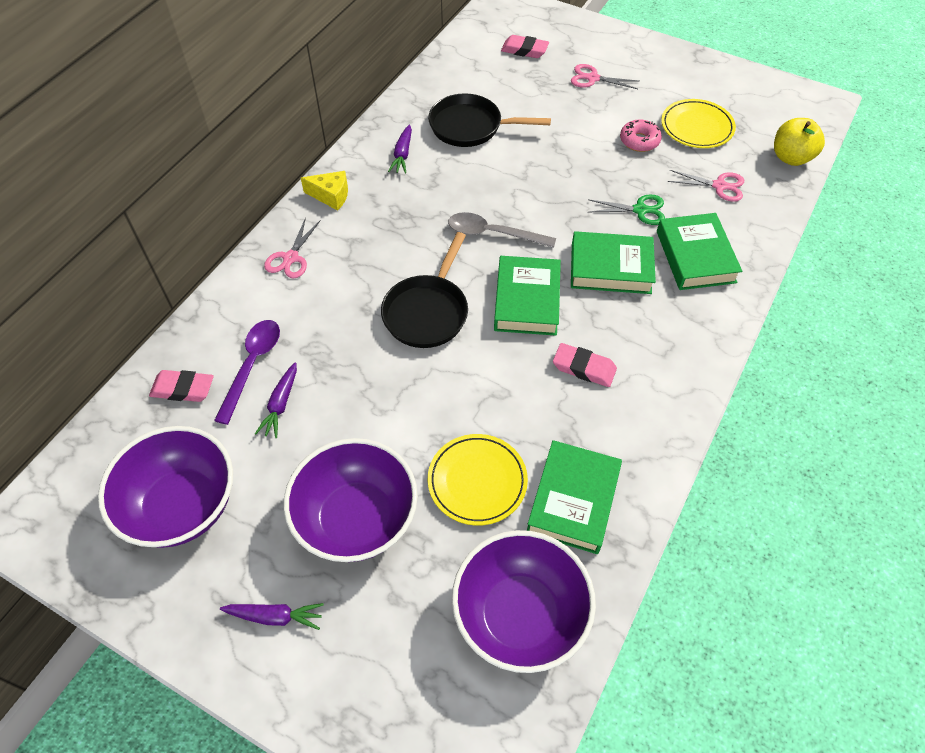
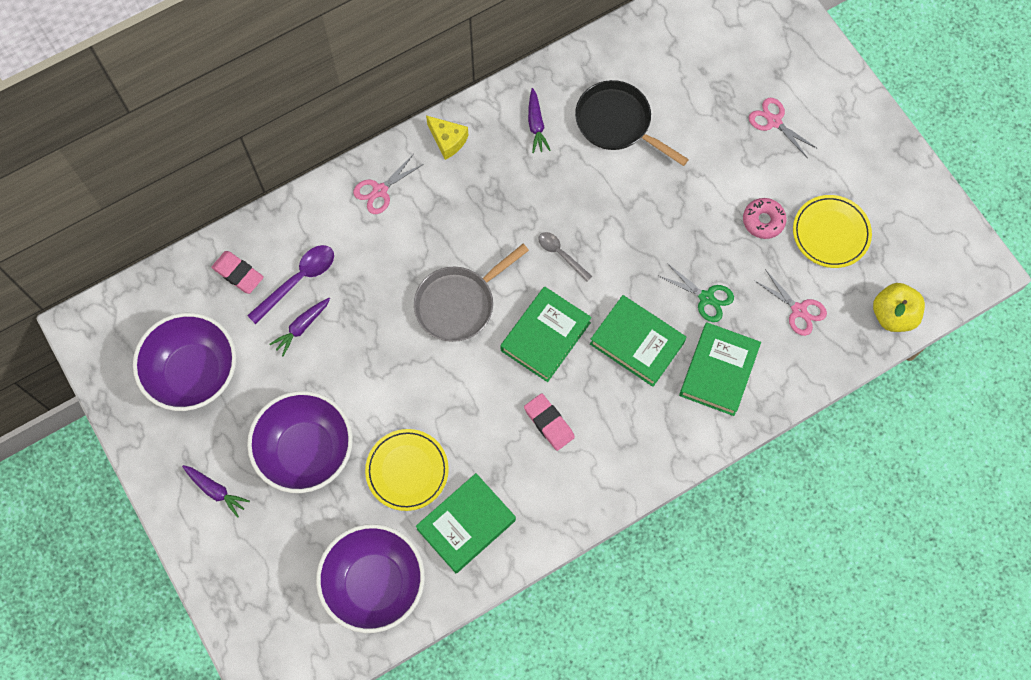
camera: 30 degrees right, 15 degrees up
(402, 154) = (536, 125): purple carrot -> purple carrot turned 45 degrees counterclockwise
(427, 312) = (459, 304): black pan -> grey pan
(493, 233) = (561, 254): grey spoon -> grey spoon, size x0.64
(524, 50) = (732, 50): pink eraser -> none

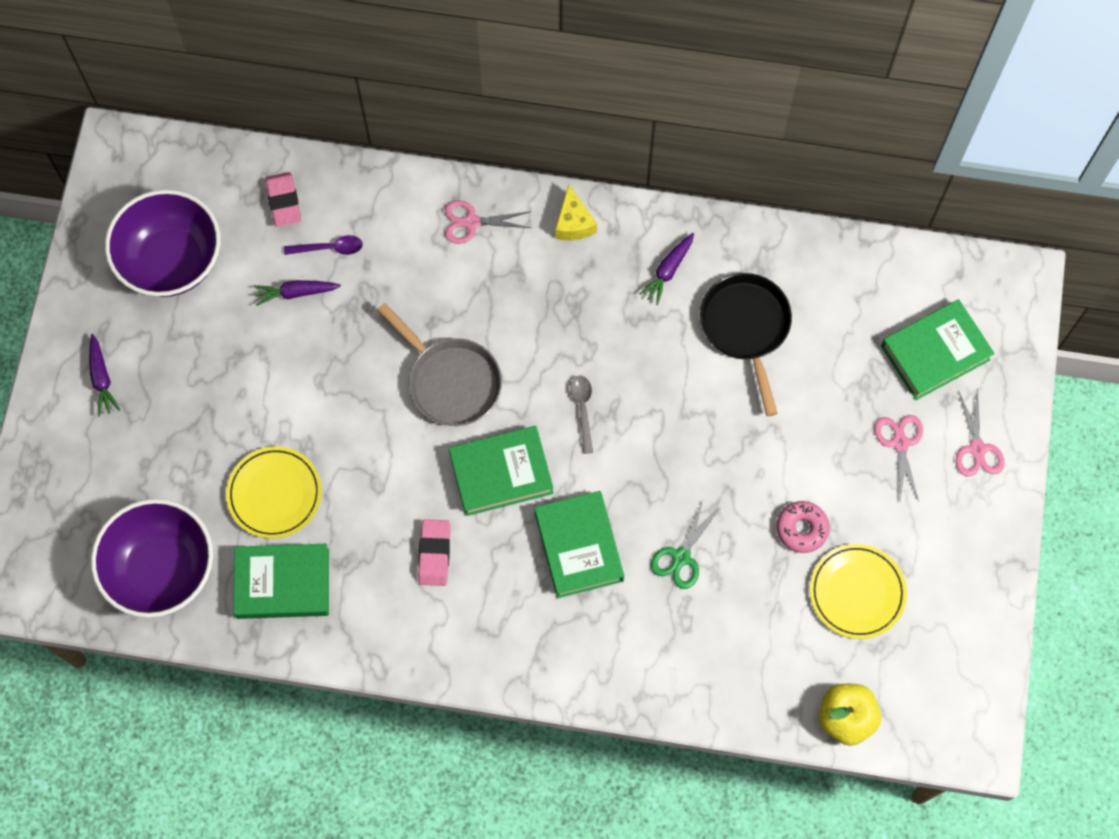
camera: 40 degrees right, 0 degrees up
(298, 280) = (329, 248): purple spoon -> purple spoon, size x0.64
(306, 451) = (205, 406): purple bowl -> none
(459, 304) = (450, 381): grey pan -> grey pan turned 135 degrees counterclockwise
(706, 298) = (681, 557): green scissors -> green scissors turned 45 degrees clockwise
(718, 371) = (630, 634): green book -> green book (935, 353)
(799, 310) = (758, 639): pink scissors -> pink scissors (977, 449)

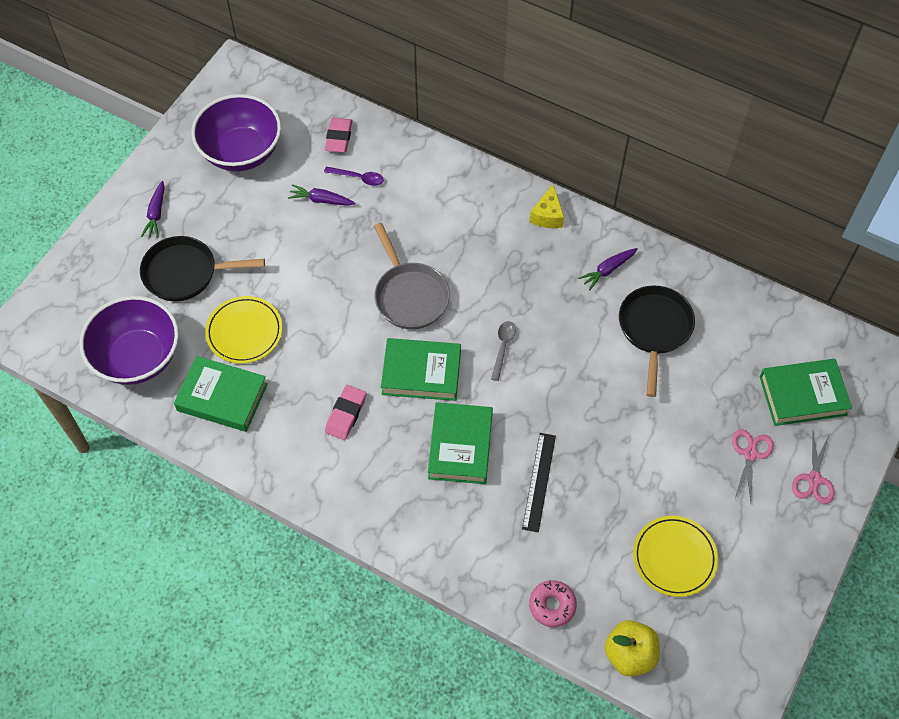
camera: 20 degrees right, 10 degrees down
(171, 443) = (185, 273): none -> black pan
(471, 222) = (470, 192): pink scissors -> none
(681, 557) = (539, 481): green scissors -> black ruler
(801, 529) = (645, 493): pink donut -> pink donut (552, 605)

